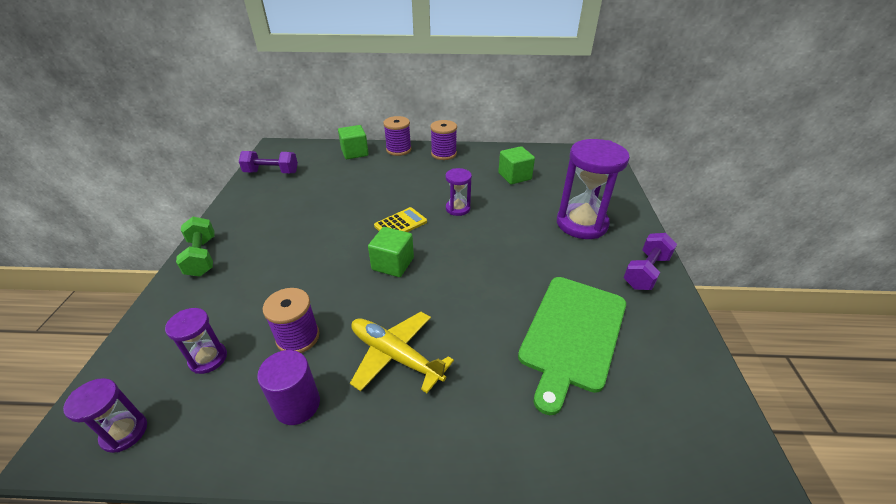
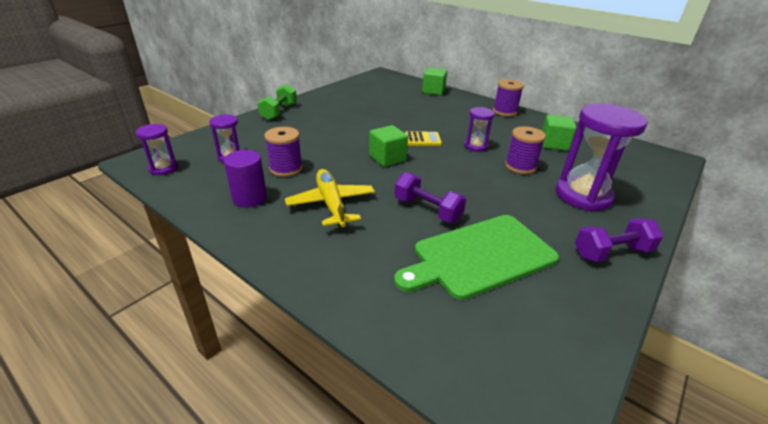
camera: 35 degrees right, 5 degrees down
(271, 172) = (364, 85): purple dumbbell -> purple dumbbell (427, 210)
(398, 150) = (469, 99): purple spool -> purple spool (520, 166)

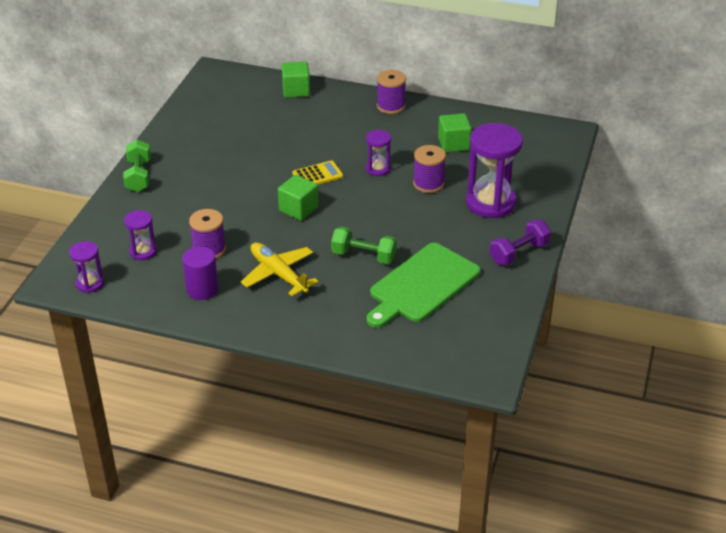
camera: 20 degrees left, 5 degrees up
(427, 210) = (364, 256): purple dumbbell -> green dumbbell

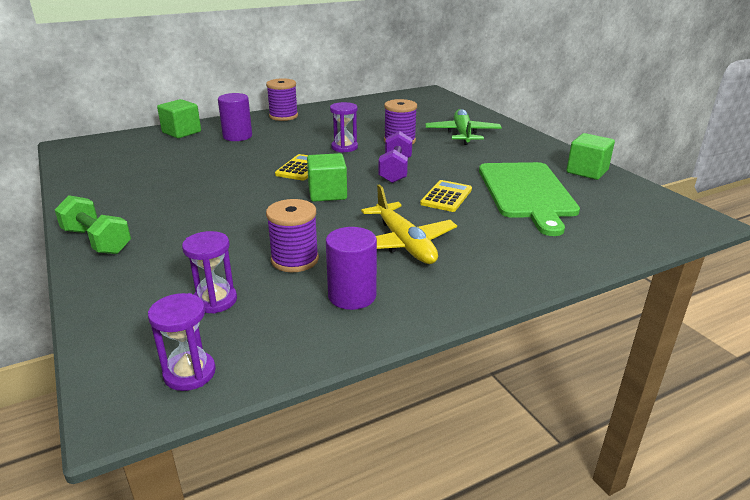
camera: 45 degrees left, 10 degrees down
(279, 274) = (404, 243): yellow plane -> yellow plane turned 120 degrees counterclockwise
(325, 115) = (237, 136): none -> purple cylinder
(364, 256) = (446, 197): green dumbbell -> yellow calculator
(453, 144) = (371, 118): green cube -> green cube (587, 171)
(490, 203) = (462, 134): purple hourglass -> green plane
(519, 253) = (539, 149): purple dumbbell -> purple dumbbell (395, 170)

